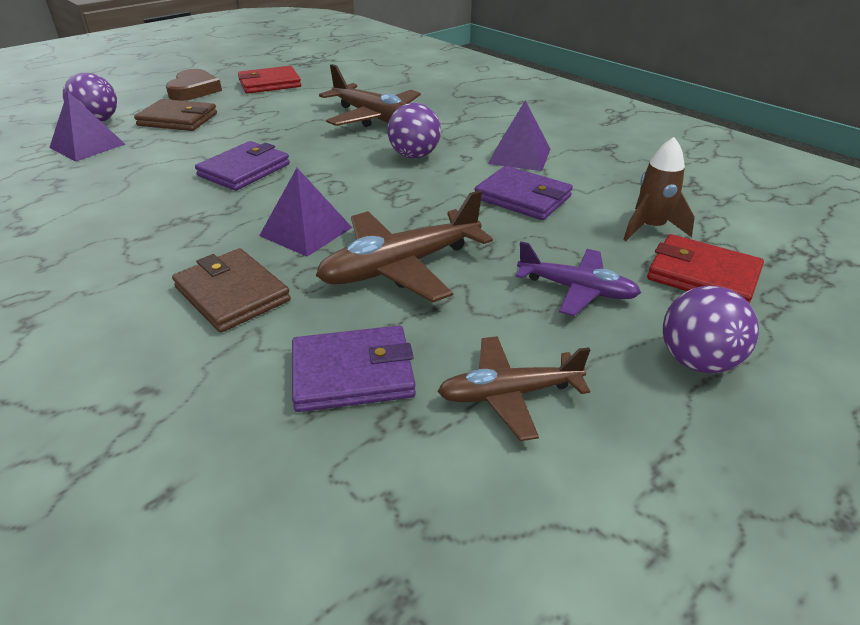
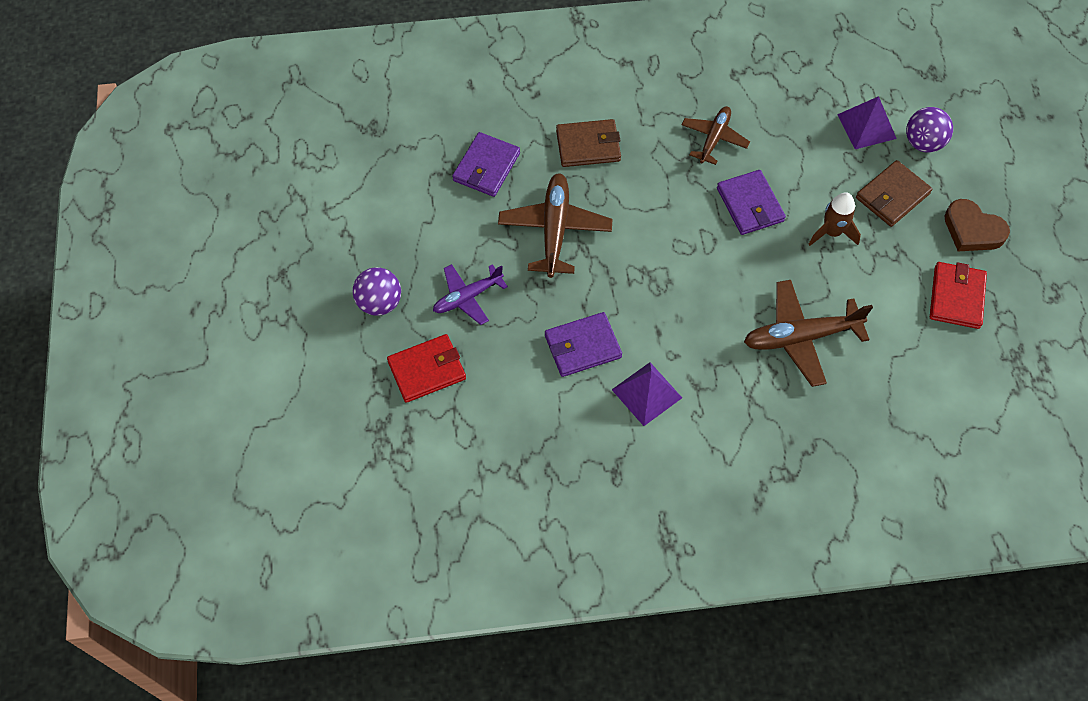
camera: 125 degrees right, 25 degrees up
(306, 231) = (631, 203): purple pyramid -> none
(414, 156) = (699, 322): purple ball -> none
(508, 394) = (426, 215): brown plane -> brown plane (714, 138)
(650, 228) = (489, 389): brown rocket -> brown rocket (832, 232)

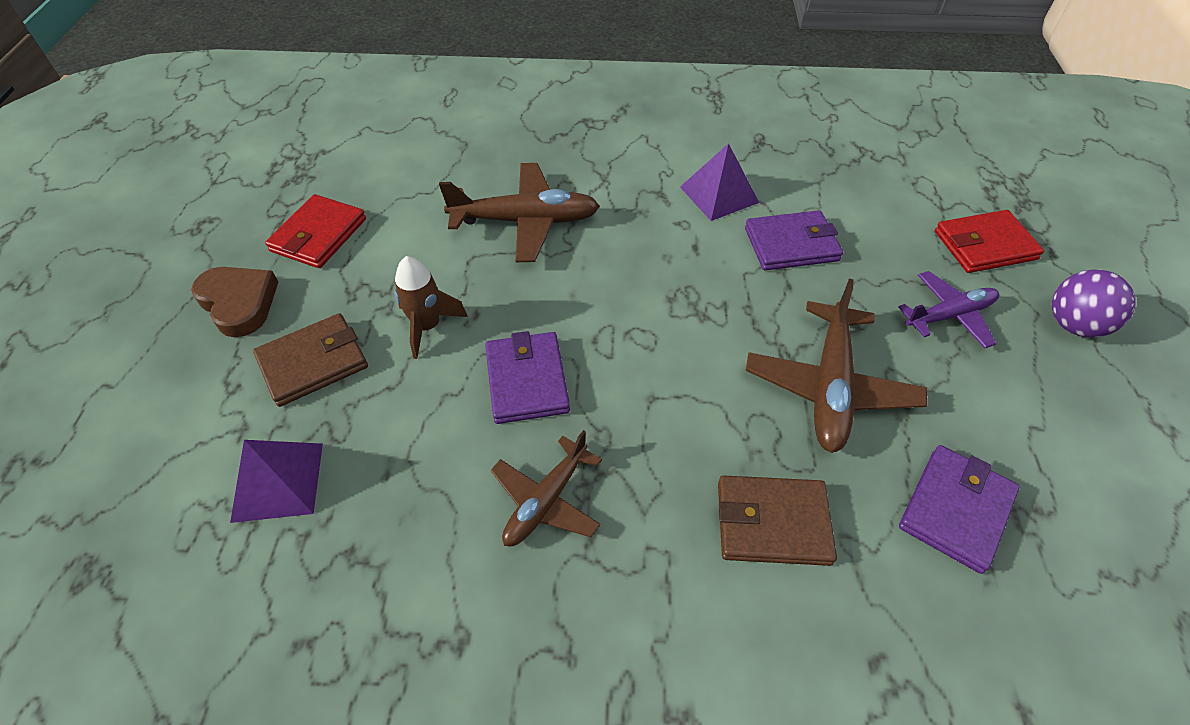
camera: 170 degrees left, 10 degrees down
(923, 143) = (209, 437): purple ball -> none

